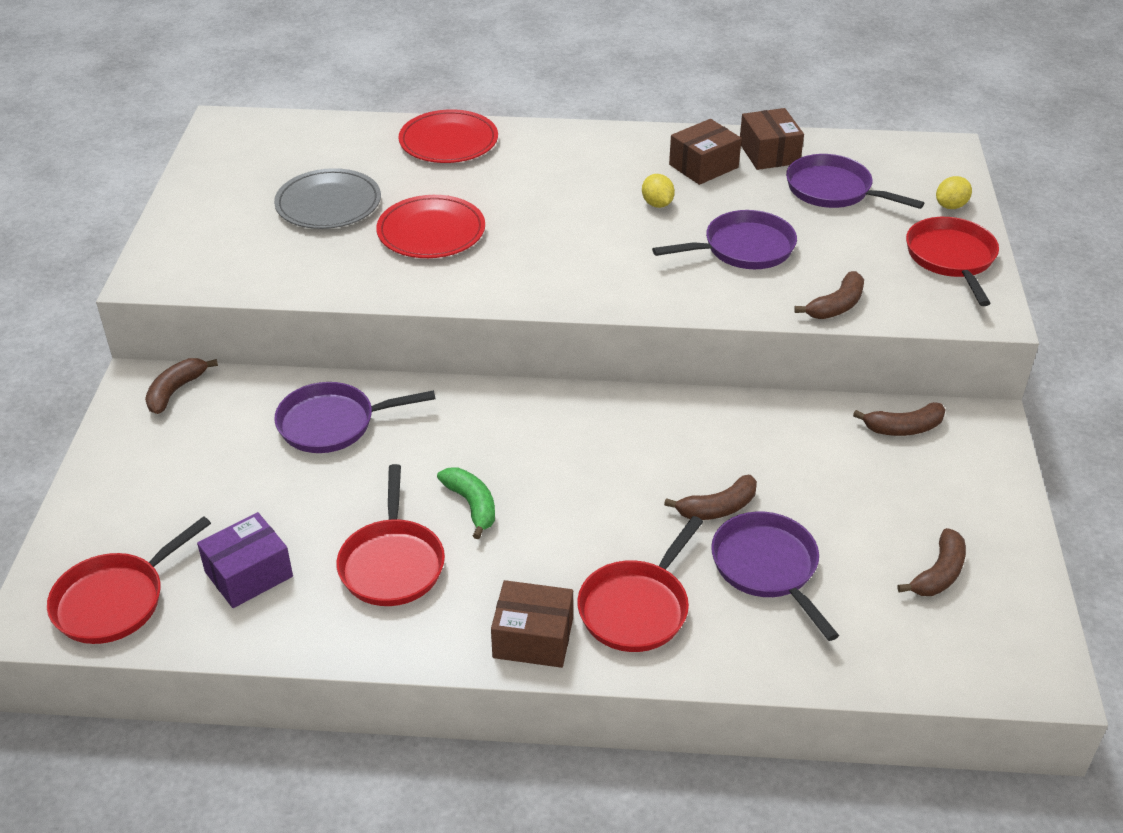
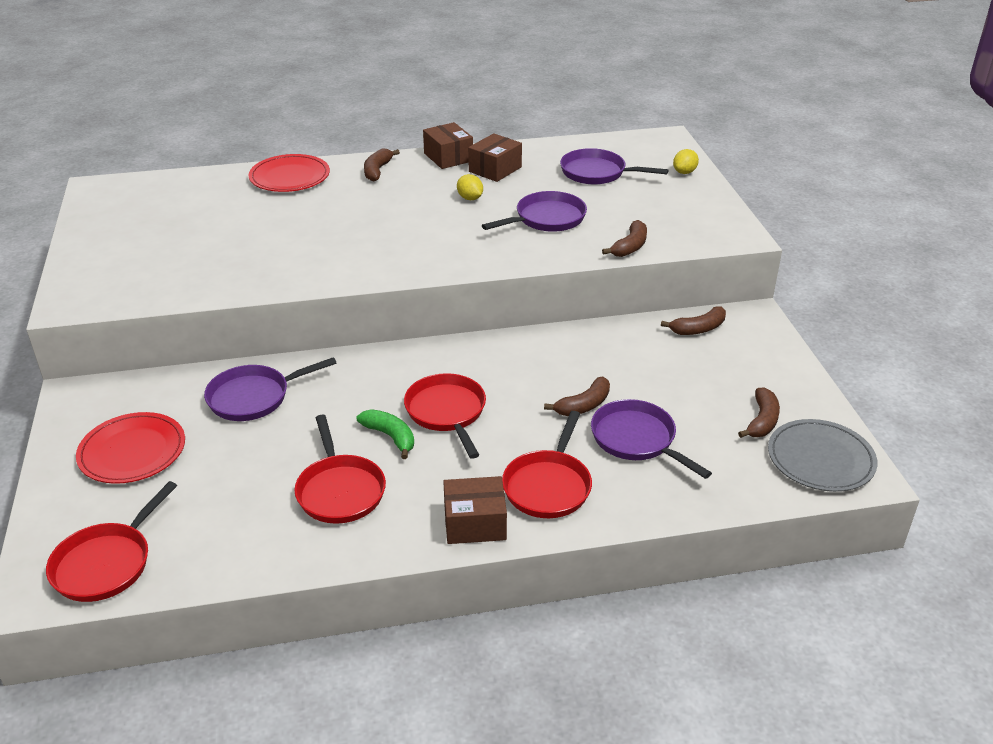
camera: 15 degrees left, 5 degrees down
(175, 391) = (109, 395): brown banana -> brown banana (377, 171)
(248, 574) = (219, 521): purple box -> none
(328, 204) = (206, 232): grey plate -> grey plate (820, 459)
(431, 231) = (299, 240): red plate -> red plate (132, 451)
(769, 153) = (540, 155): brown box -> brown box (448, 157)
(951, 259) = (699, 205): red pan -> red pan (447, 413)

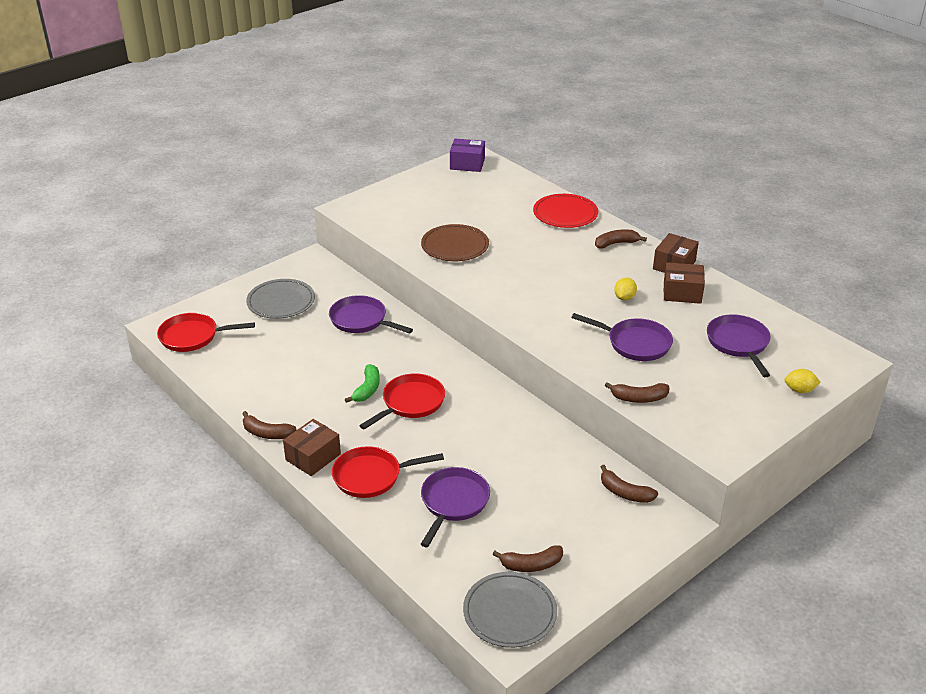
camera: 60 degrees right, 0 degrees up
(107, 196) = (467, 164): none -> purple box
(132, 451) = (281, 302): red plate -> grey plate
(257, 258) = (455, 246): none -> brown plate
(340, 490) = (303, 390): red pan -> none
(475, 523) = (313, 457): brown box -> brown box turned 75 degrees clockwise
(583, 405) = (471, 463): brown banana -> brown banana (266, 433)

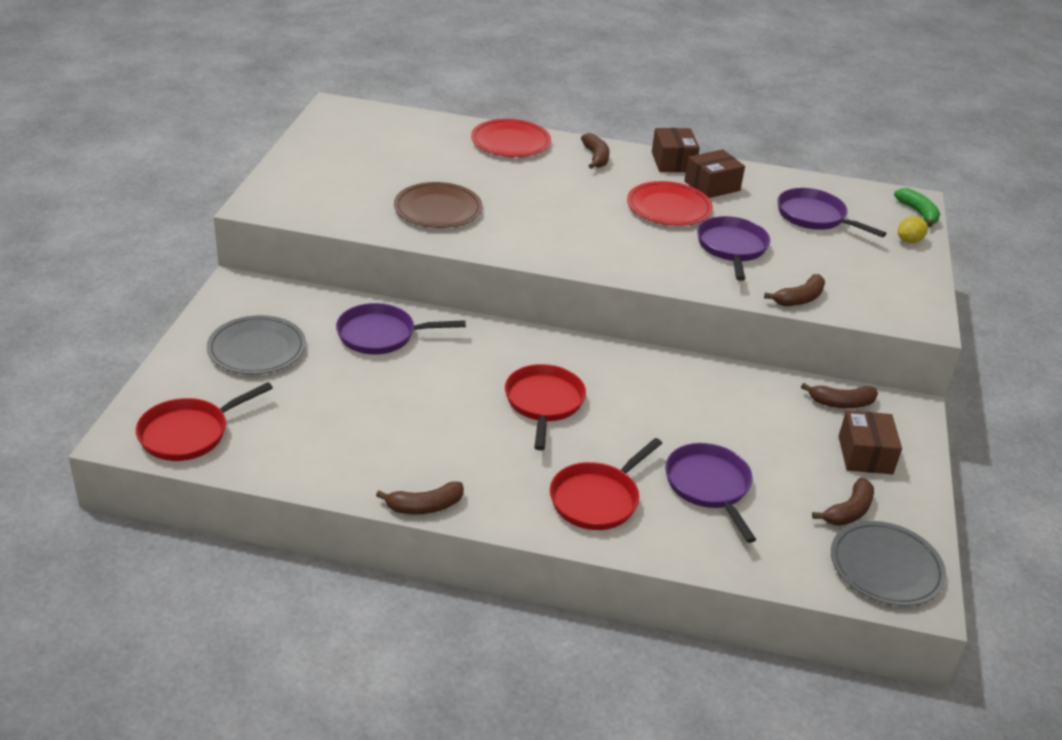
camera: 40 degrees left, 0 degrees up
(313, 457) = (510, 508): brown box -> brown box (865, 455)
(367, 389) = (480, 408): green banana -> green banana (918, 213)
(467, 164) = (340, 118): purple box -> none
(616, 243) = (596, 157): brown banana -> brown banana turned 135 degrees clockwise
(624, 298) = (669, 208): yellow lemon -> red plate
(635, 343) = (732, 248): purple pan -> purple pan turned 75 degrees counterclockwise

